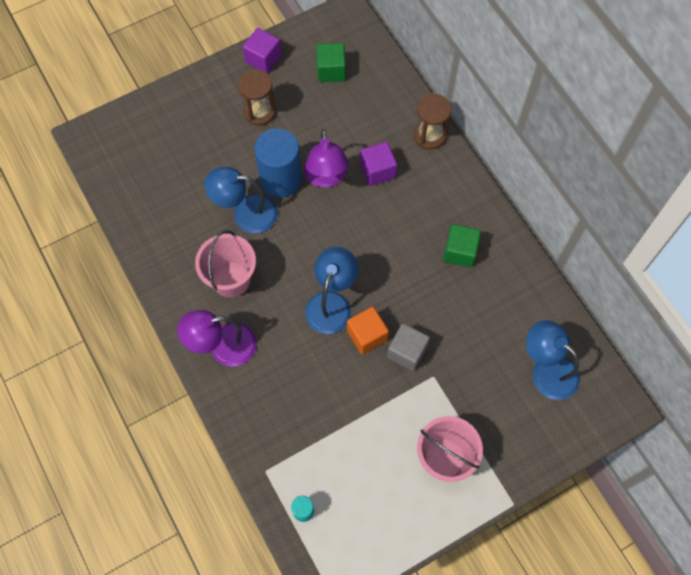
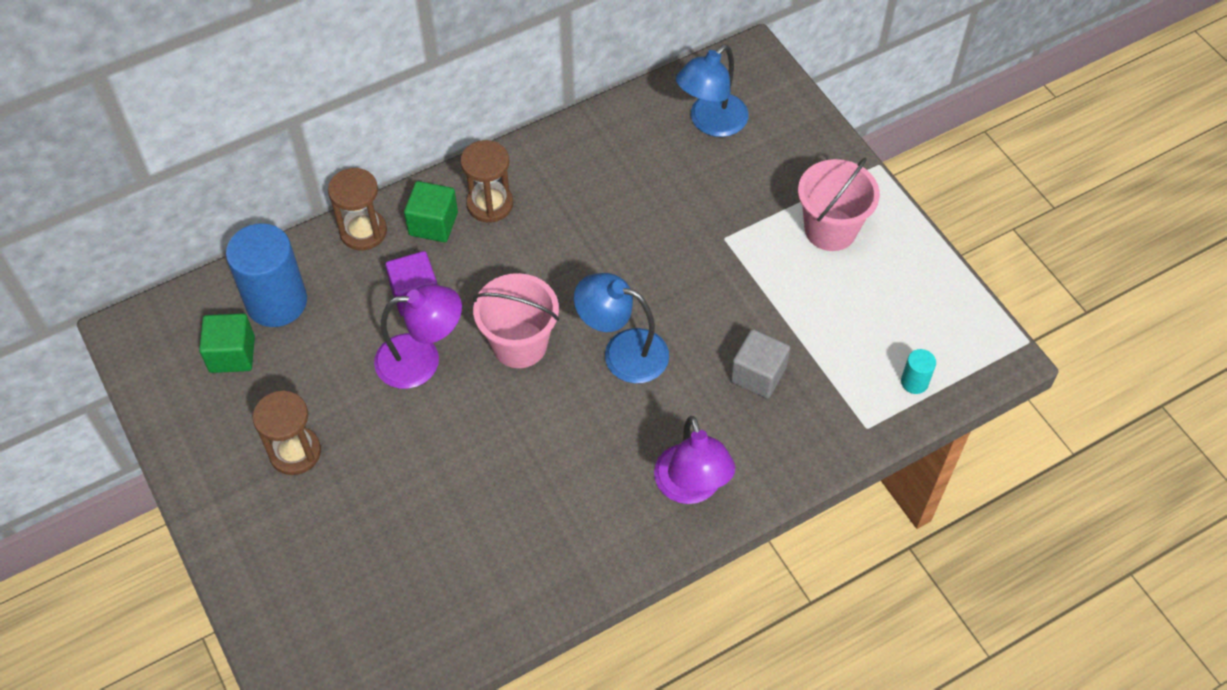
camera: 90 degrees left, 10 degrees down
(231, 279) = (585, 481): pink bucket -> pink bucket (519, 344)
(245, 213) = (475, 465): blue lamp -> none
(263, 59) = (194, 450): purple cube -> none
(281, 179) = (419, 419): blue cylinder -> blue cylinder (276, 302)
(367, 335) = (669, 310): orange cube -> none
(407, 352) = (691, 265): grey cube -> grey cube (758, 375)
(457, 213) = (490, 204): none -> brown hourglass
(460, 252) = (548, 203): green cube -> green cube (433, 224)

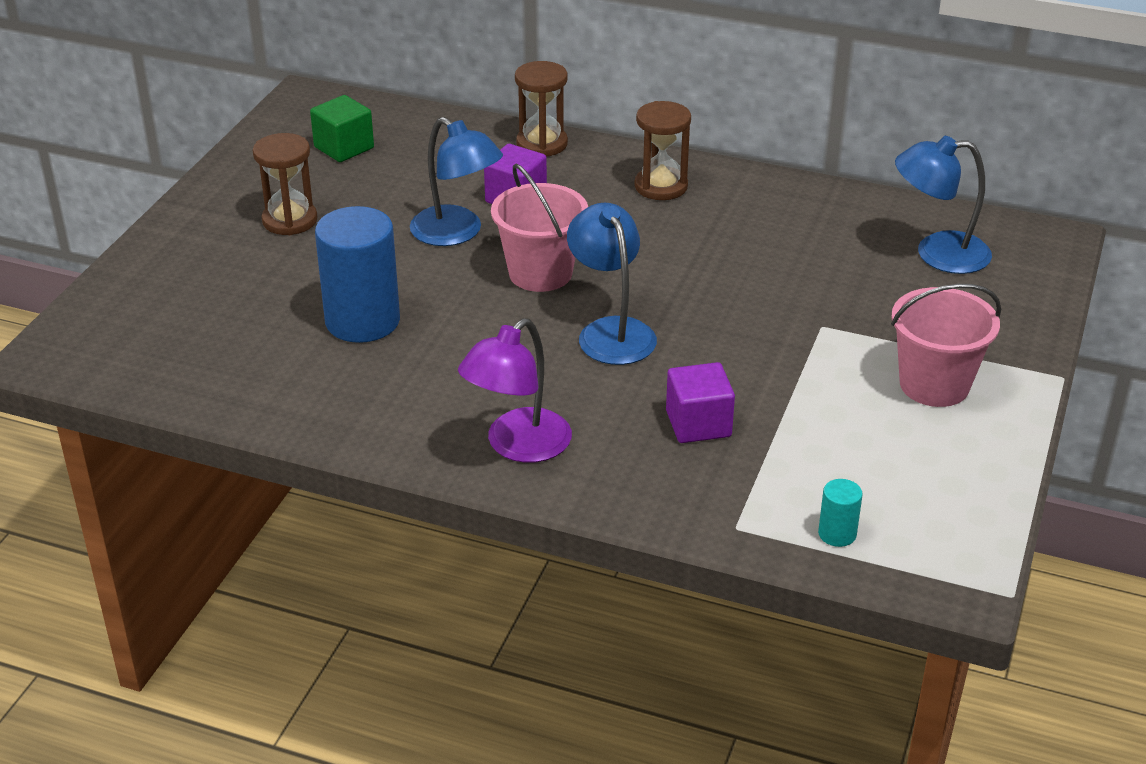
camera: 50 degrees right, 20 degrees down
(276, 302) = (419, 141): blue cylinder -> blue cylinder (362, 321)
(421, 360) = (457, 233): purple lamp -> blue lamp
(433, 224) = (599, 171): green cube -> none
(758, 375) = (698, 424): grey cube -> purple cube

